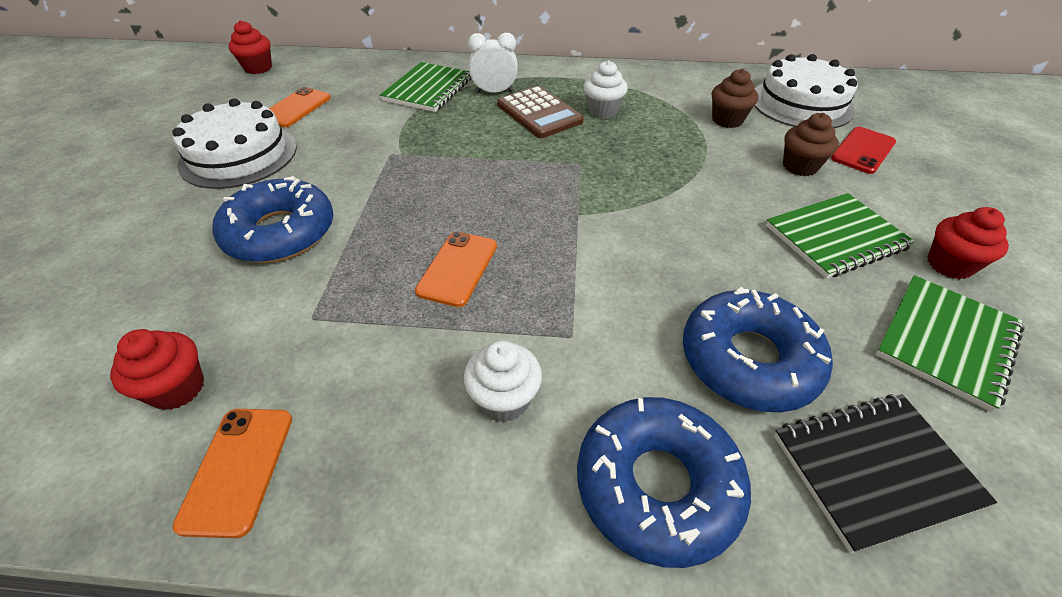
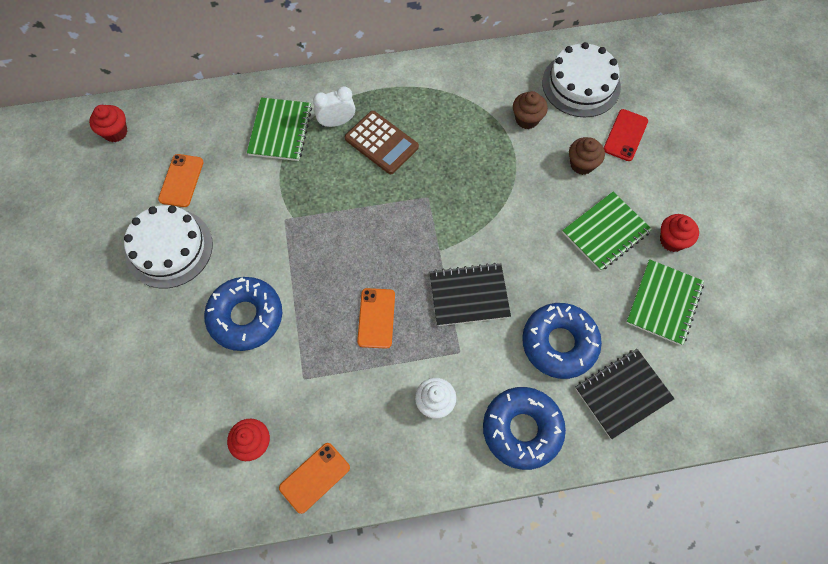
camera: 15 degrees left, 20 degrees up
(237, 469) = (314, 477): orange phone -> orange phone turned 60 degrees clockwise
(602, 111) = (430, 129): white cupcake -> none
(607, 269) = (469, 295): none -> black notebook

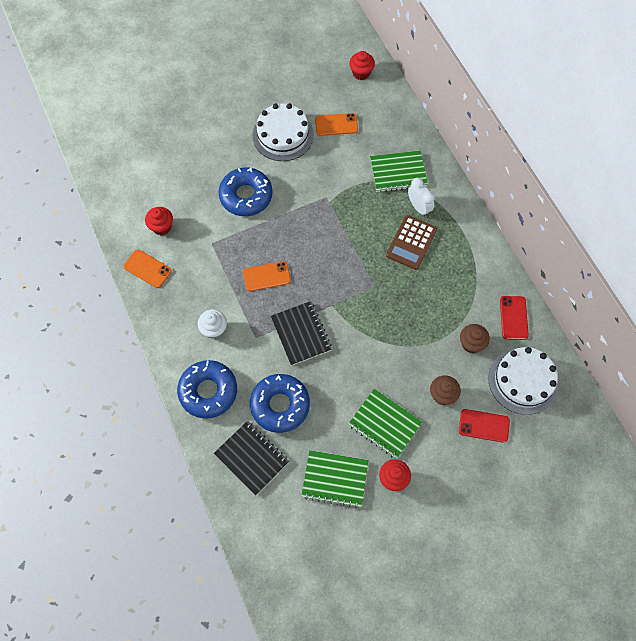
camera: 75 degrees right, 0 degrees up
(506, 71) = (513, 318): none -> red phone

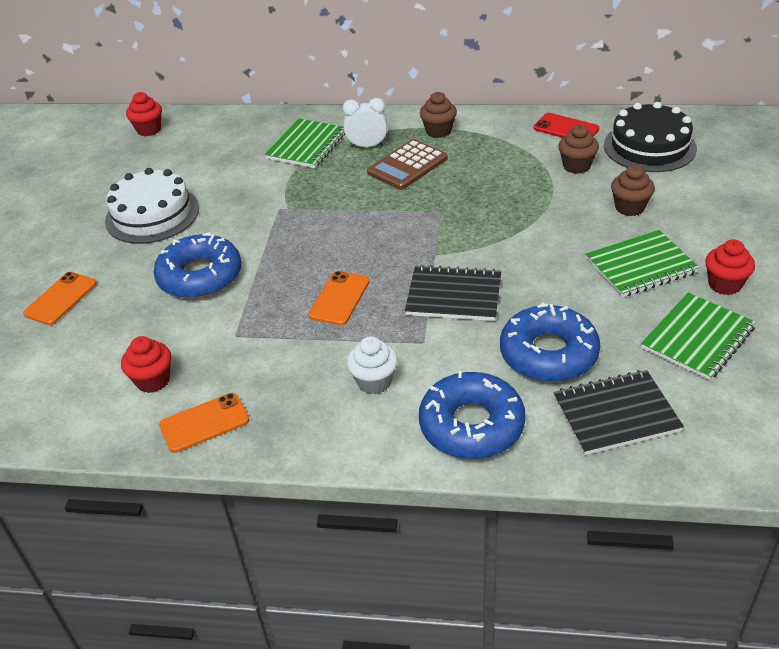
camera: 55 degrees left, 25 degrees down
(336, 124) = (191, 169): orange phone -> orange phone (60, 299)
(411, 242) = (407, 166): brown calculator -> brown calculator turned 75 degrees clockwise
(462, 240) = (438, 131): none -> brown cupcake
(484, 426) = (691, 191): red phone -> none
(523, 380) = (649, 147): white cake -> black cake

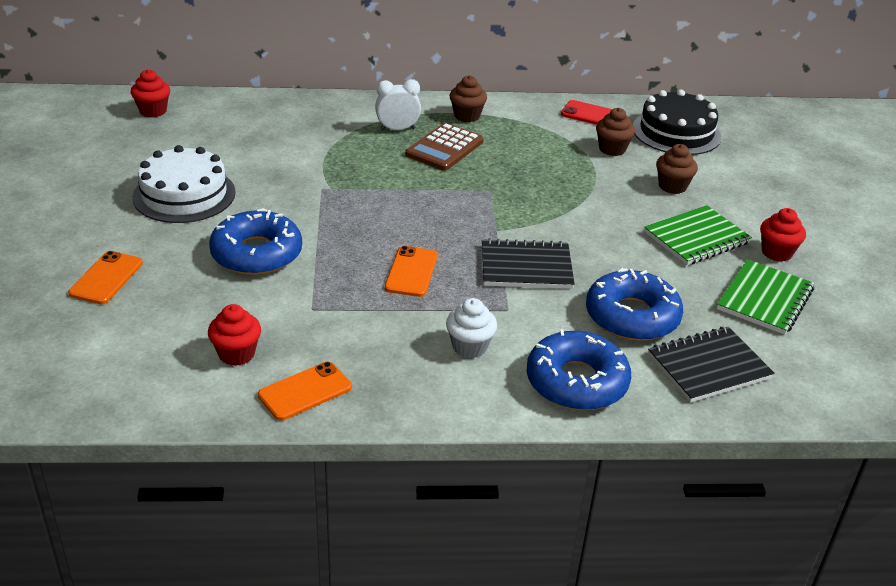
camera: 15 degrees left, 5 degrees down
(307, 146) = (333, 128): green notebook -> none

